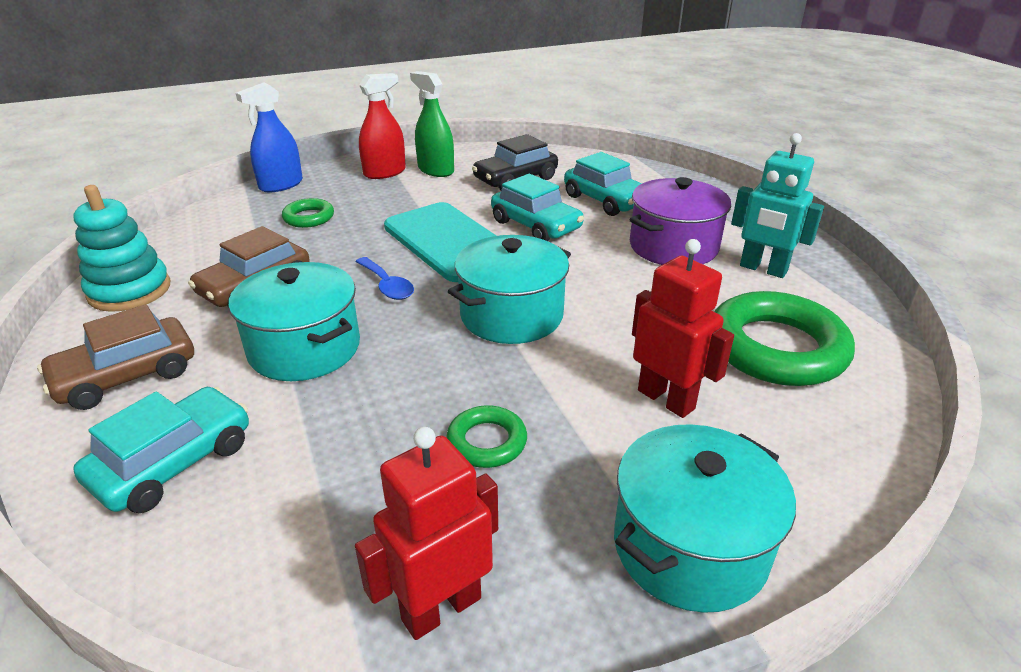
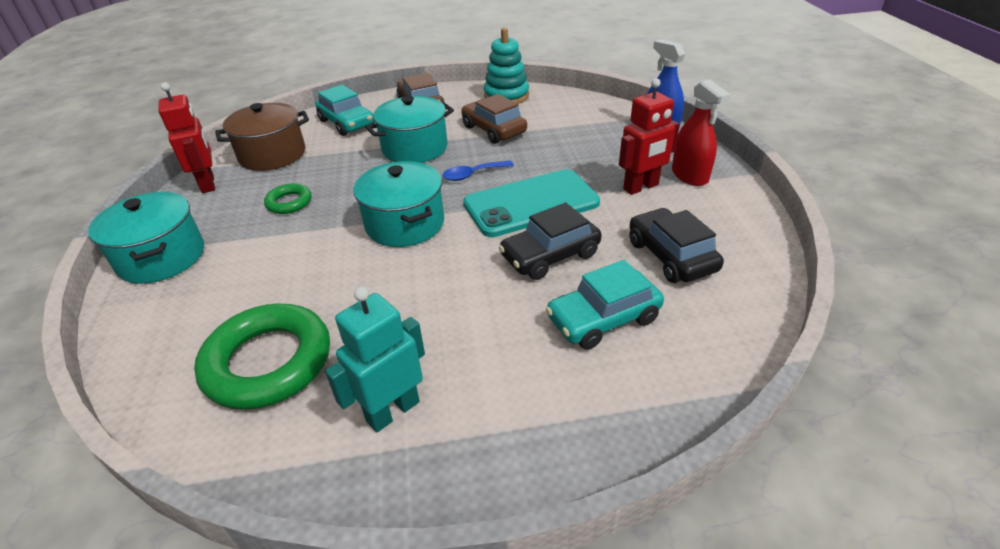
camera: 105 degrees right, 5 degrees up
(309, 218) = (593, 143): green ring -> none
(309, 540) = (272, 155): none -> brown pot
(435, 170) = (697, 205): green spray bottle -> none
(536, 225) = (550, 255): turquoise car -> black car
(666, 399) = (265, 278): red robot -> red robot (641, 187)
(673, 246) = (472, 347): purple pot -> none

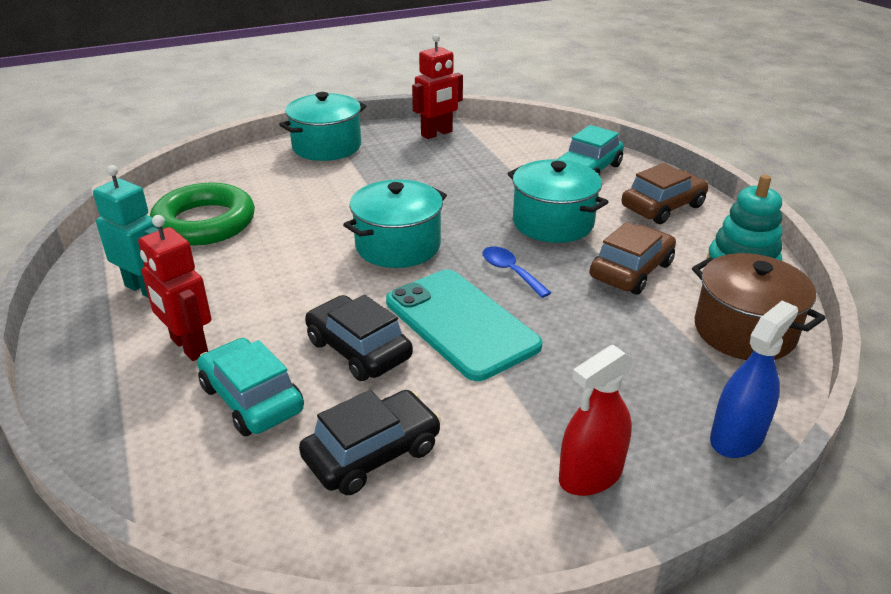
camera: 75 degrees right, 5 degrees down
(272, 155) = (499, 148): brown pot -> brown pot (744, 331)
(289, 202) = (418, 177): green ring -> none
(641, 187) = (534, 419): red robot -> red robot (188, 347)

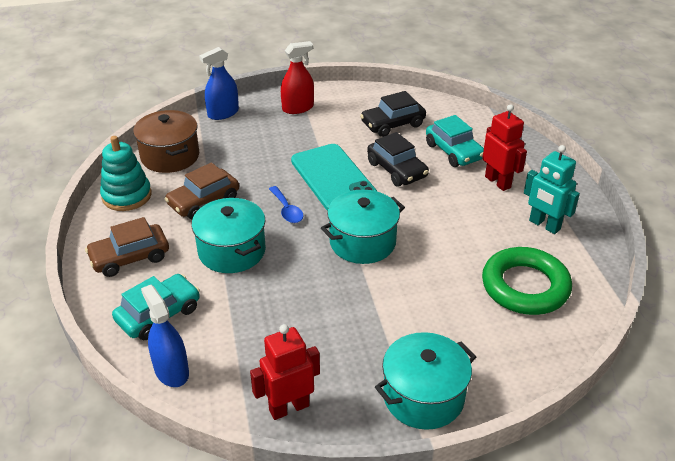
camera: 170 degrees left, 5 degrees up
(545, 142) = (171, 371): none -> blue spray bottle

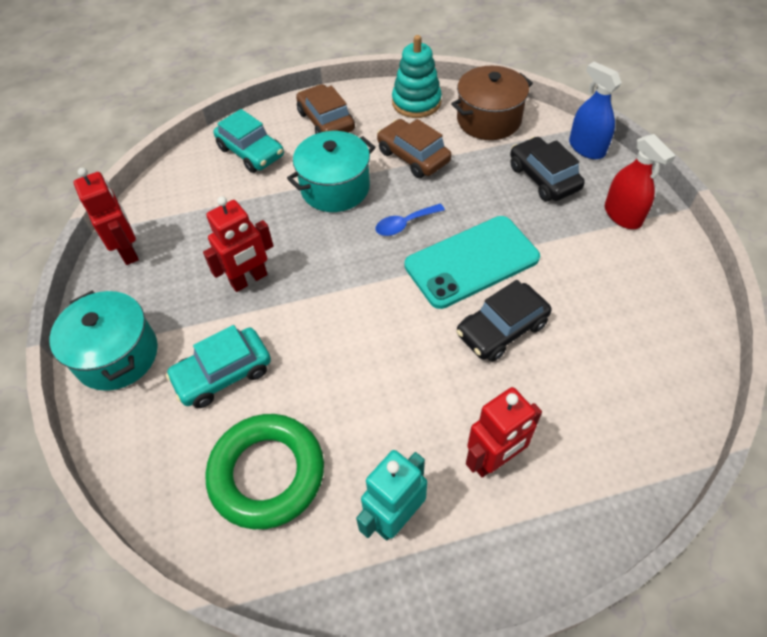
camera: 90 degrees right, 15 degrees up
(171, 371) = (184, 171): blue spray bottle -> none
(339, 306) = (249, 280): none -> red robot
(362, 242) = (351, 296): turquoise pot -> none
(392, 124) = (615, 323): black car -> black car (543, 178)
(454, 151) = (562, 402): turquoise car -> turquoise car (223, 374)

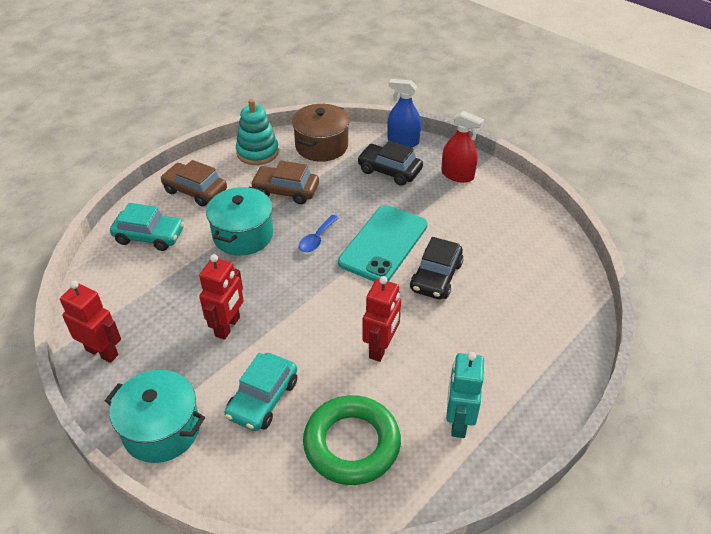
camera: 35 degrees left, 10 degrees down
(494, 460) = (492, 356): red robot -> red robot (381, 348)

